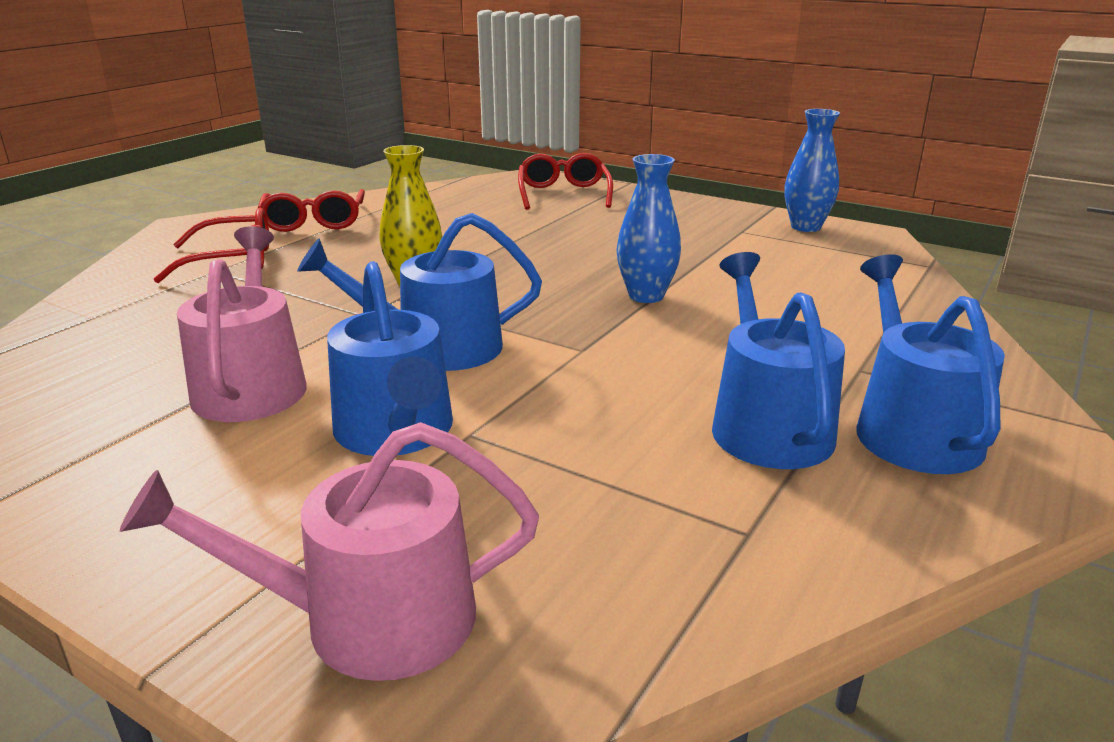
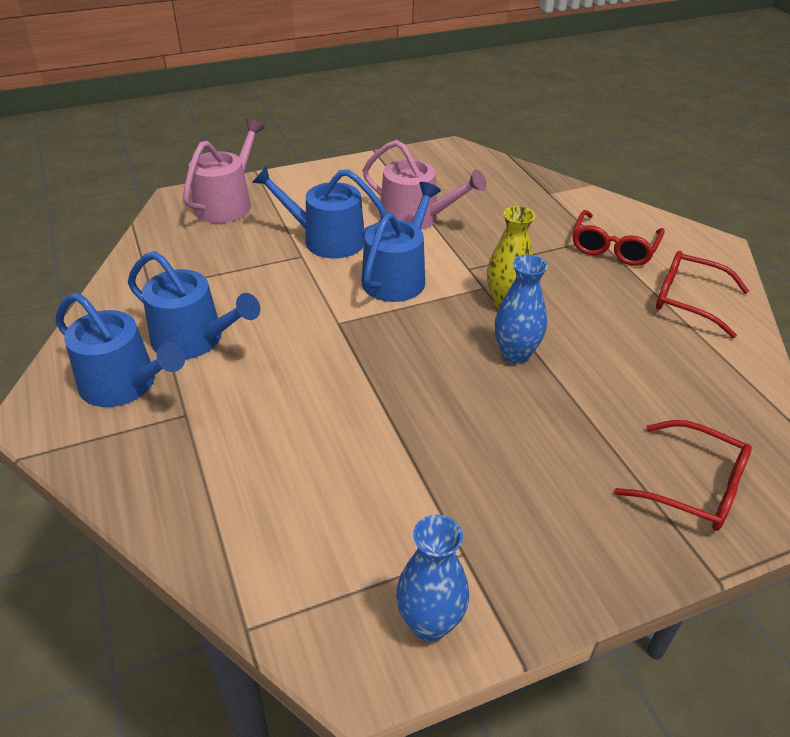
camera: 125 degrees right, 15 degrees up
(646, 296) = (381, 390): blue vase -> blue vase (515, 354)

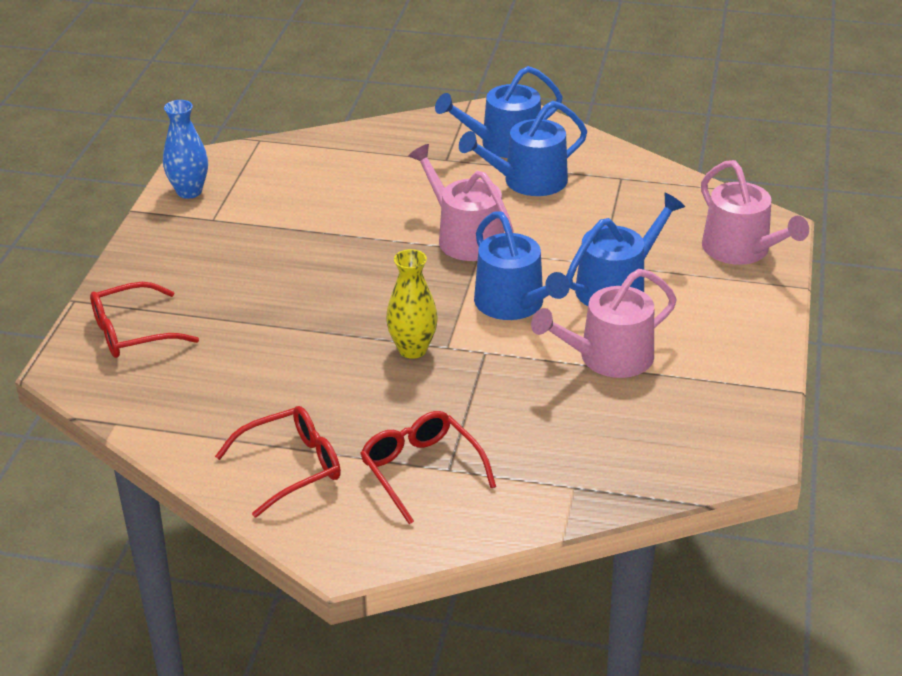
camera: 125 degrees right, 5 degrees down
(326, 339) = (465, 237): none -> pink watering can
(515, 354) = (344, 321): blue vase -> none

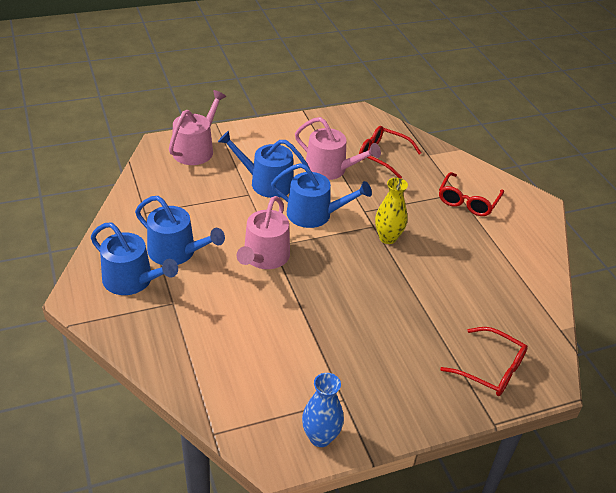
camera: 125 degrees left, 5 degrees up
(291, 467) = (512, 244): red glasses -> red glasses (382, 156)
(514, 304) = (315, 214): blue watering can -> blue watering can turned 75 degrees clockwise

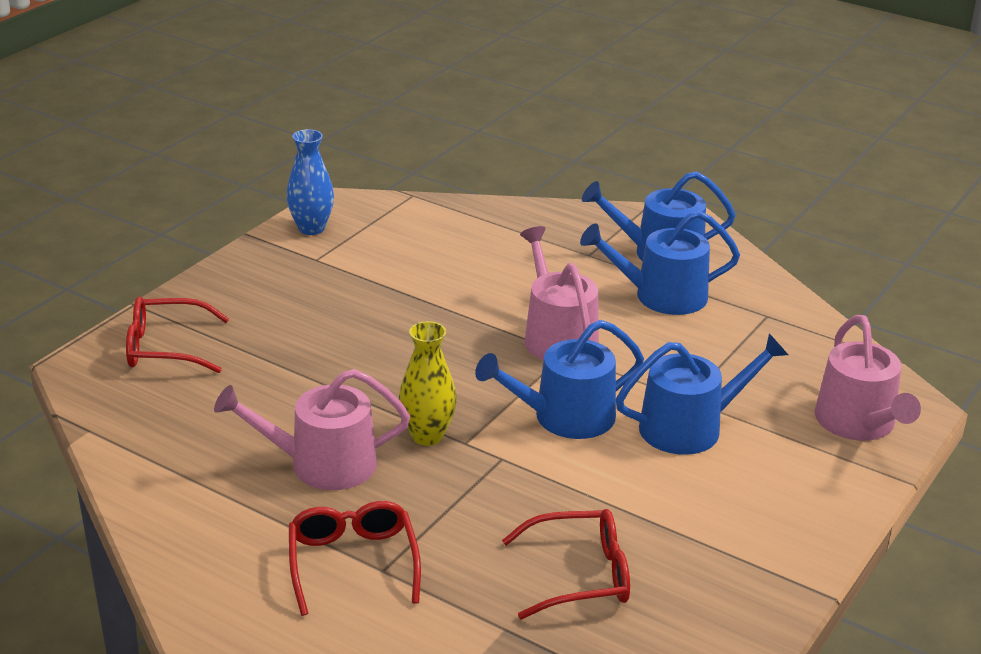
camera: 145 degrees right, 10 degrees down
(330, 169) = (632, 500): pink watering can -> pink watering can (322, 464)

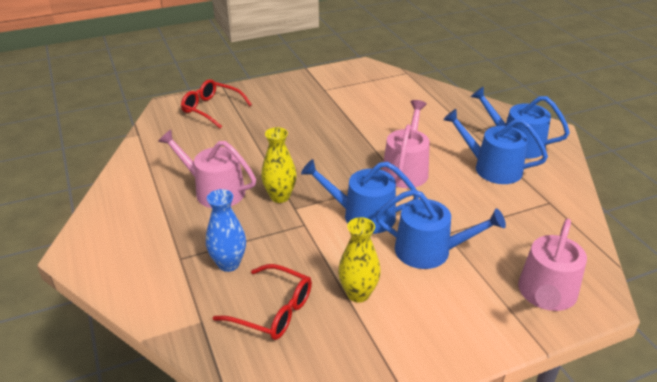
camera: 35 degrees right, 5 degrees up
(311, 228) = (338, 74): blue vase -> blue vase (229, 264)
(352, 563) = (171, 248): red glasses -> none
(659, 511) = (358, 294): none -> yellow vase

